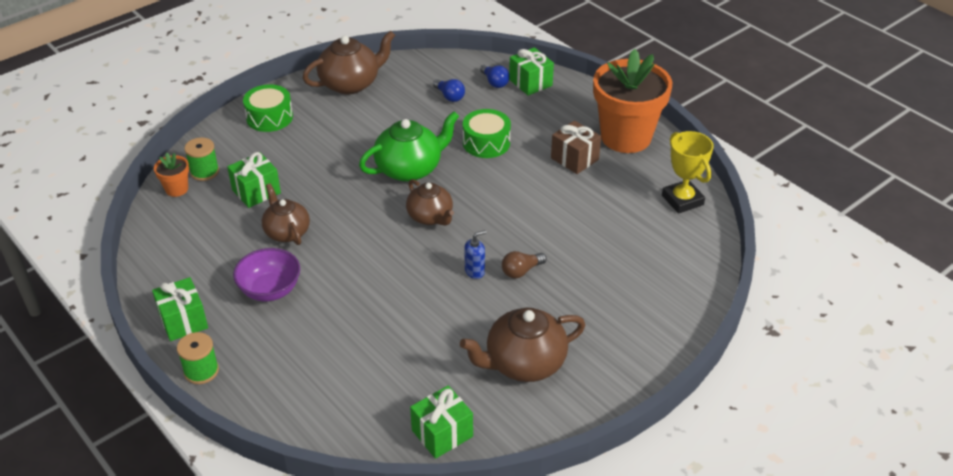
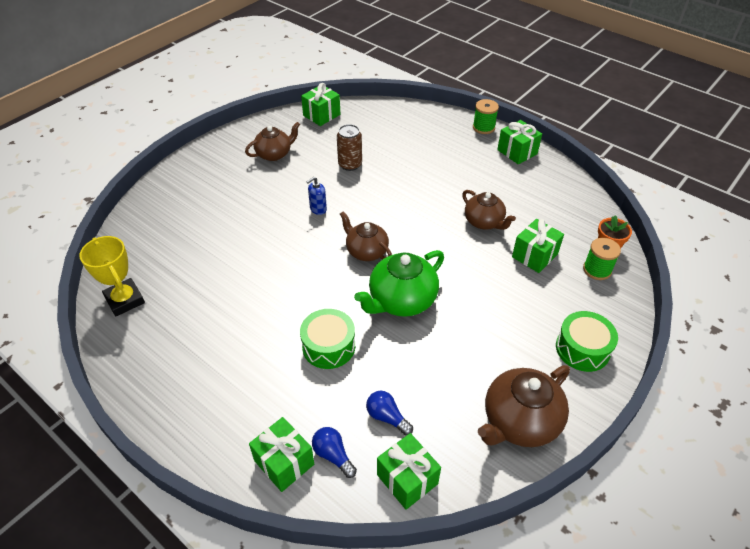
camera: 170 degrees right, 5 degrees up
(270, 290) = (470, 177): purple bowl -> none
(420, 331) = (350, 164): none -> brown can
(445, 67) = (407, 479): none -> green gift
(521, 271) = (280, 214): brown light bulb -> none
(524, 363) = (274, 154): brown teapot -> brown teapot, size x0.66
(574, 159) = (230, 337): brown gift -> none
(626, 137) = (167, 378): orange flower pot -> none

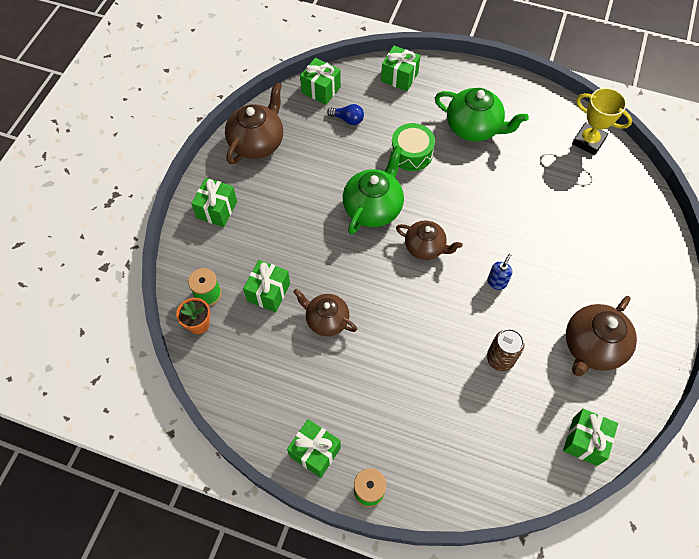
camera: 160 degrees right, 15 degrees up
(235, 355) = (474, 128): none -> green teapot
(274, 154) = (592, 347): brown teapot -> brown teapot, size x1.51
(333, 455) = (372, 89): blue light bulb -> none
(582, 349) = (217, 210): green drum -> green gift

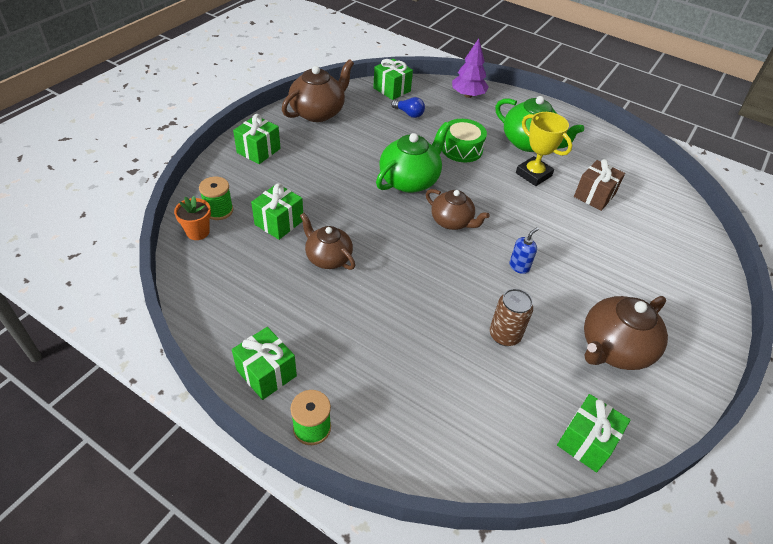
camera: 10 degrees right, 15 degrees down
(399, 77) = (468, 95): green gift -> purple tree
(547, 179) = (594, 195): none -> brown gift
(588, 141) = (643, 175): yellow trophy -> yellow trophy (533, 174)

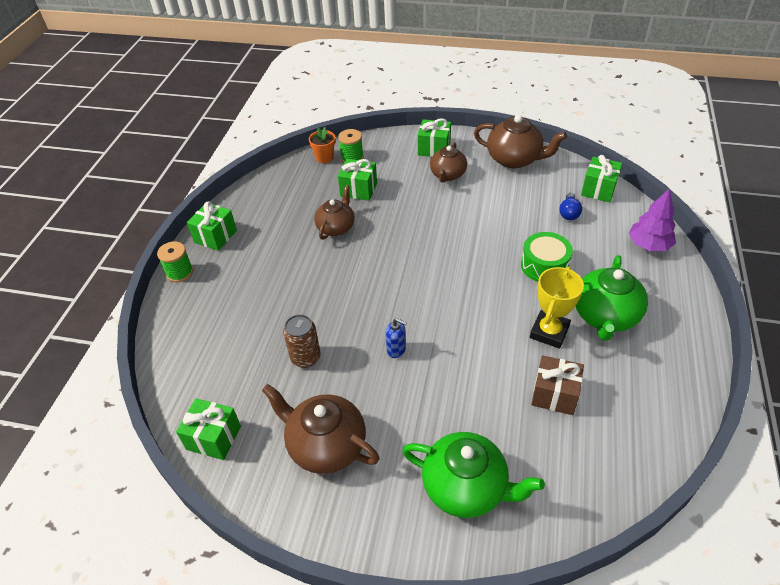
camera: 75 degrees right, 0 degrees up
(410, 180) = (465, 244): green teapot -> green teapot (466, 487)
(452, 222) = (427, 287): brown teapot -> brown teapot (447, 175)

